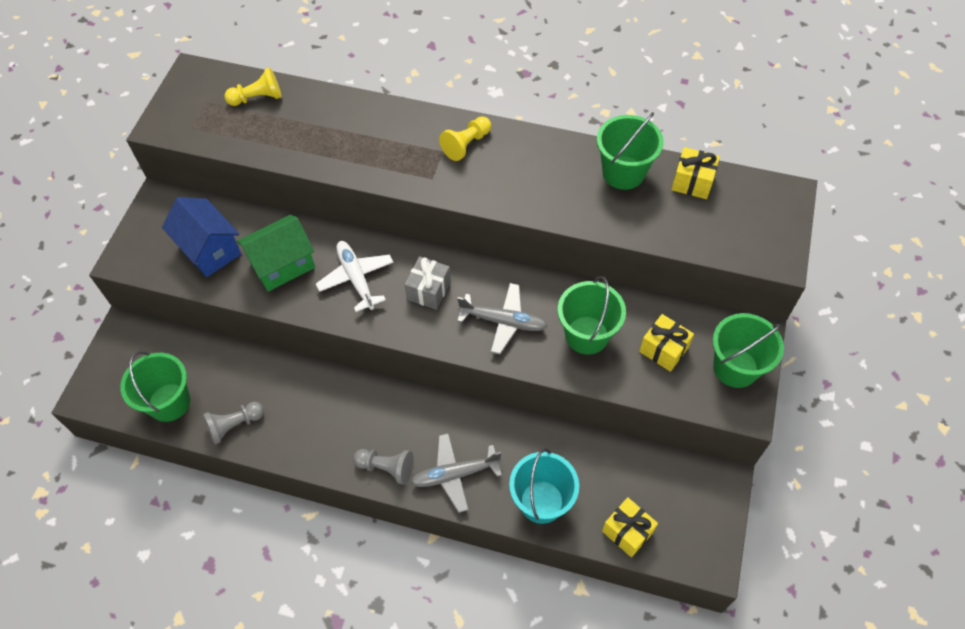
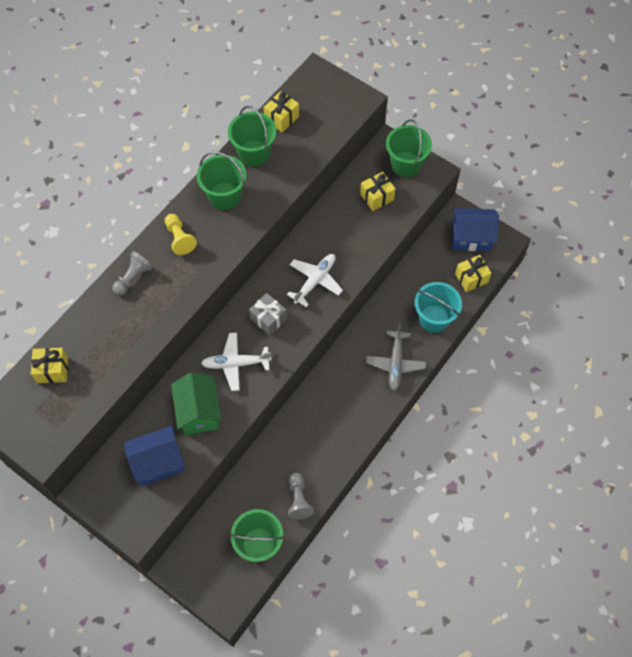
camera: 70 degrees left, 5 degrees up
(257, 98) = (52, 370): yellow pawn -> yellow gift
(386, 468) = (374, 405): grey pawn -> grey pawn (133, 278)
(503, 321) = (315, 281): grey plane -> white plane
(587, 335) = (347, 235): green bucket -> green bucket (224, 196)
(692, 510) = (471, 237): none -> blue house

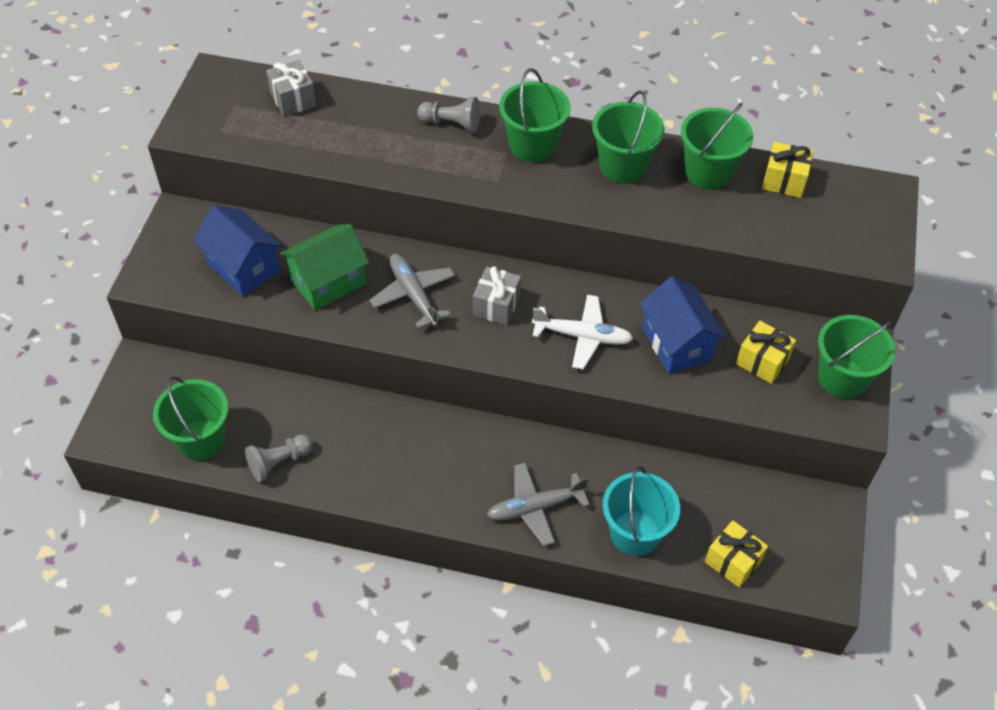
camera: 65 degrees right, 10 degrees down
(52, 370) = (293, 99): yellow gift -> grey gift
(179, 238) = (532, 145): yellow pawn -> green bucket
(236, 364) = (413, 295): white plane -> grey plane
(471, 237) = (803, 537): blue house -> blue house (677, 344)

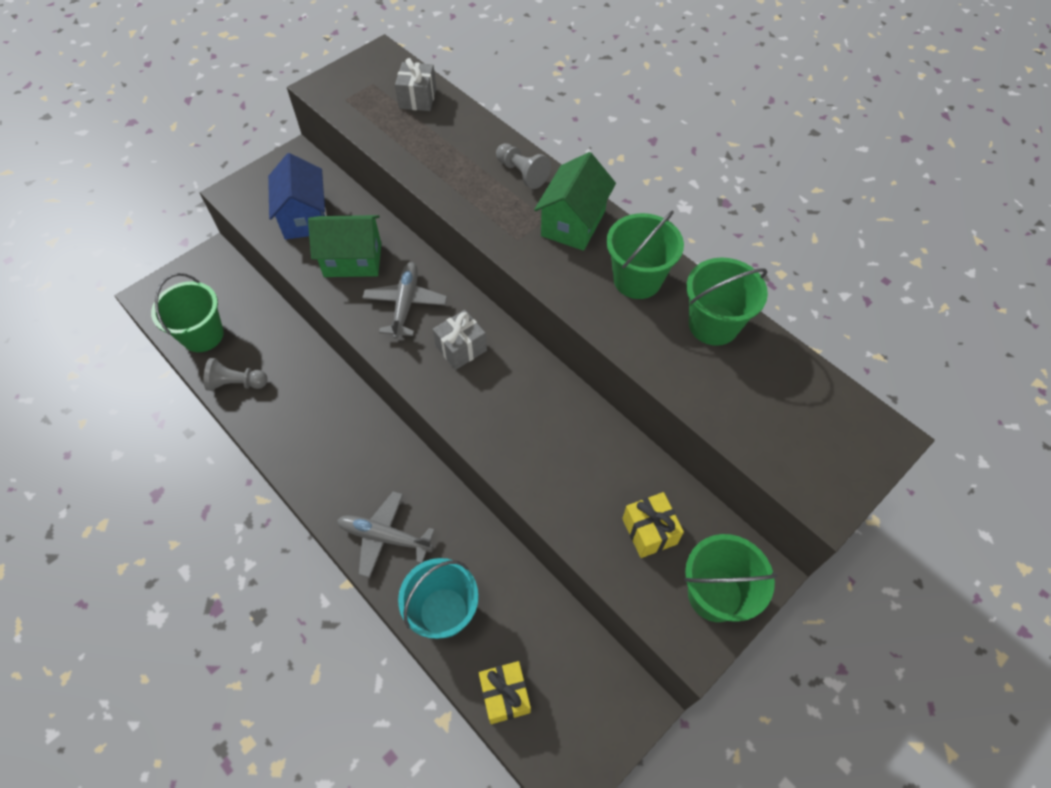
camera: 35 degrees right, 5 degrees up
(532, 145) = (573, 223): green bucket -> green house
(582, 336) = (508, 414): white plane -> none
(677, 344) = (584, 468): blue house -> none
(784, 181) = (782, 371): yellow gift -> none

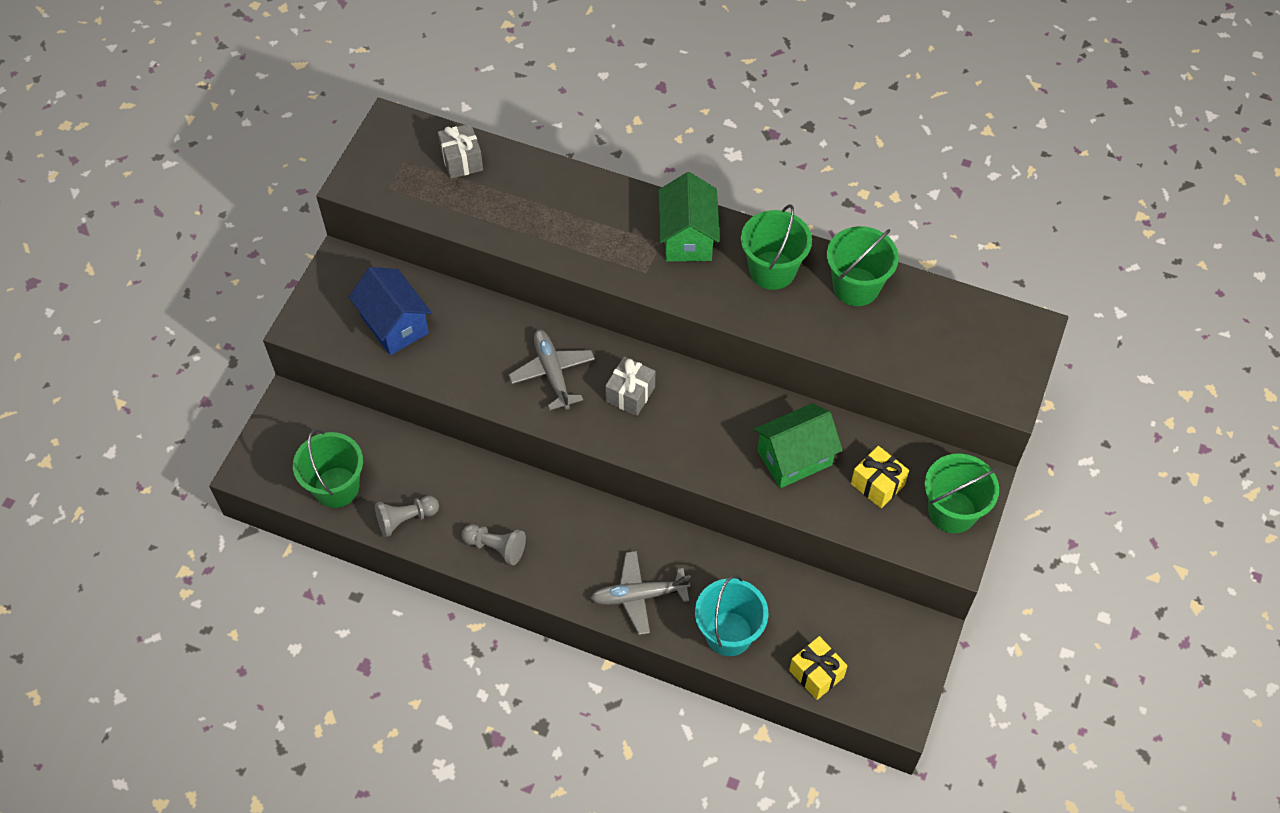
camera: 25 degrees left, 0 degrees up
(353, 260) = (473, 350): green house -> green house (794, 458)
(522, 173) = (612, 204): grey pawn -> grey pawn (496, 547)

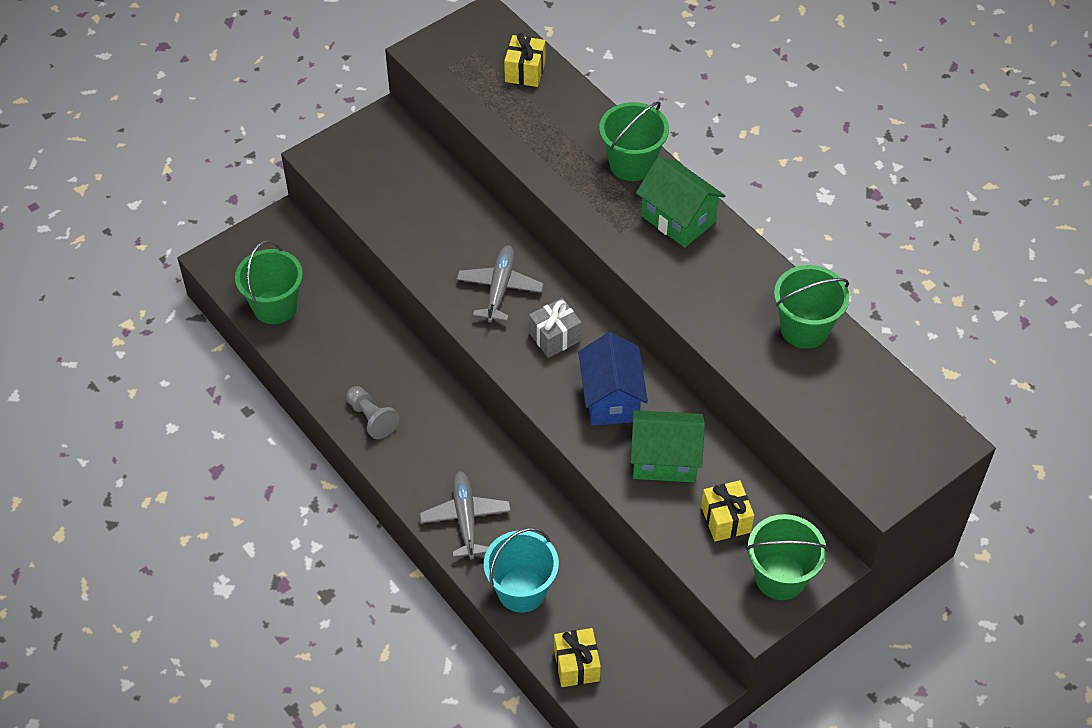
camera: 30 degrees right, 5 degrees down
(394, 325) = (394, 189): blue house -> blue house (611, 398)
(406, 519) = (313, 359): grey pawn -> none
(461, 160) = (525, 71): grey gift -> yellow gift
(639, 595) = (465, 519): grey plane -> grey plane turned 60 degrees clockwise
(687, 237) = (678, 219): green house -> green house turned 75 degrees counterclockwise
(772, 270) = (736, 280): green bucket -> green bucket (632, 164)

